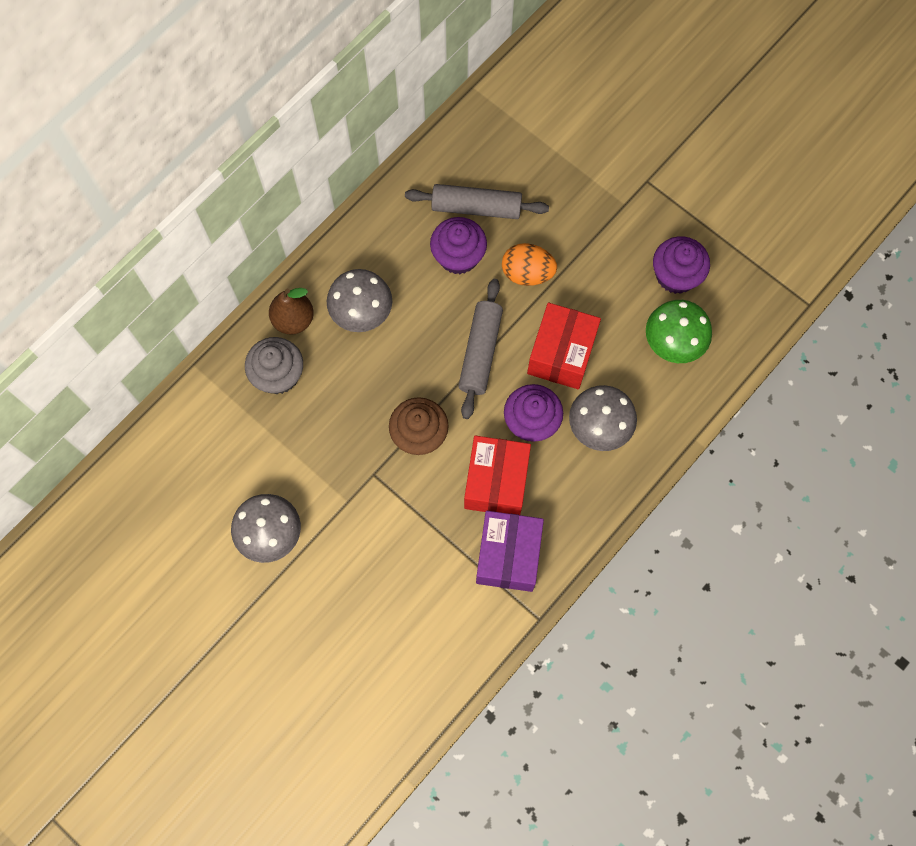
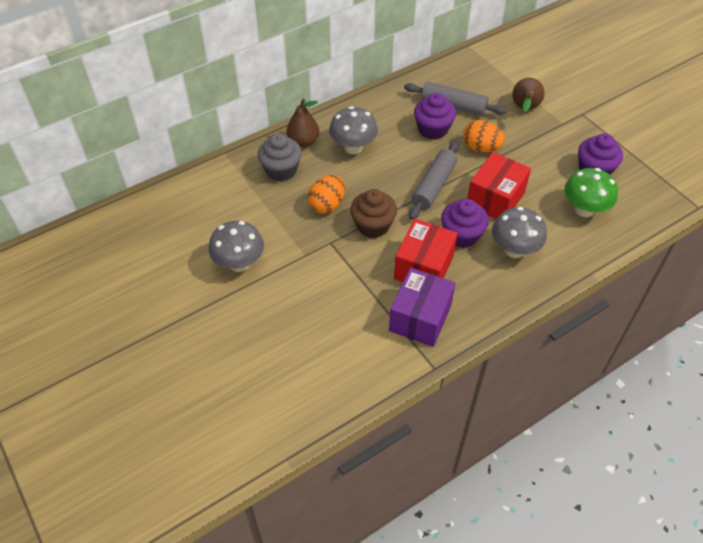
camera: 15 degrees right, 20 degrees down
(353, 417) = (327, 205): none -> orange egg
(571, 190) = (524, 109): none -> brown pear

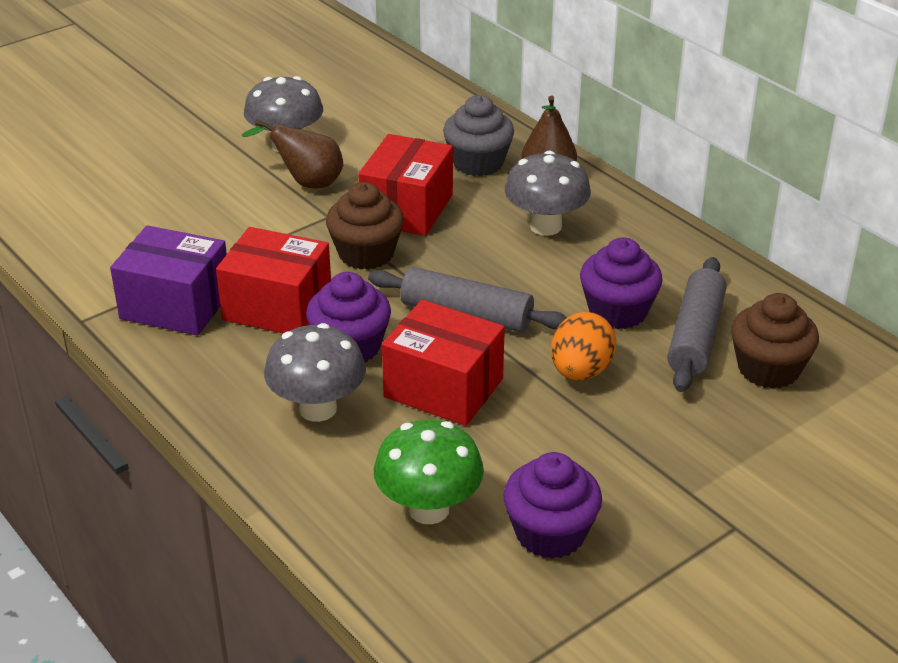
camera: 85 degrees right, 15 degrees down
(327, 205) = (407, 208): orange egg -> red box
(478, 87) = (768, 369): none -> brown cupcake
(524, 109) = (720, 435): brown pear -> brown pear (307, 183)

